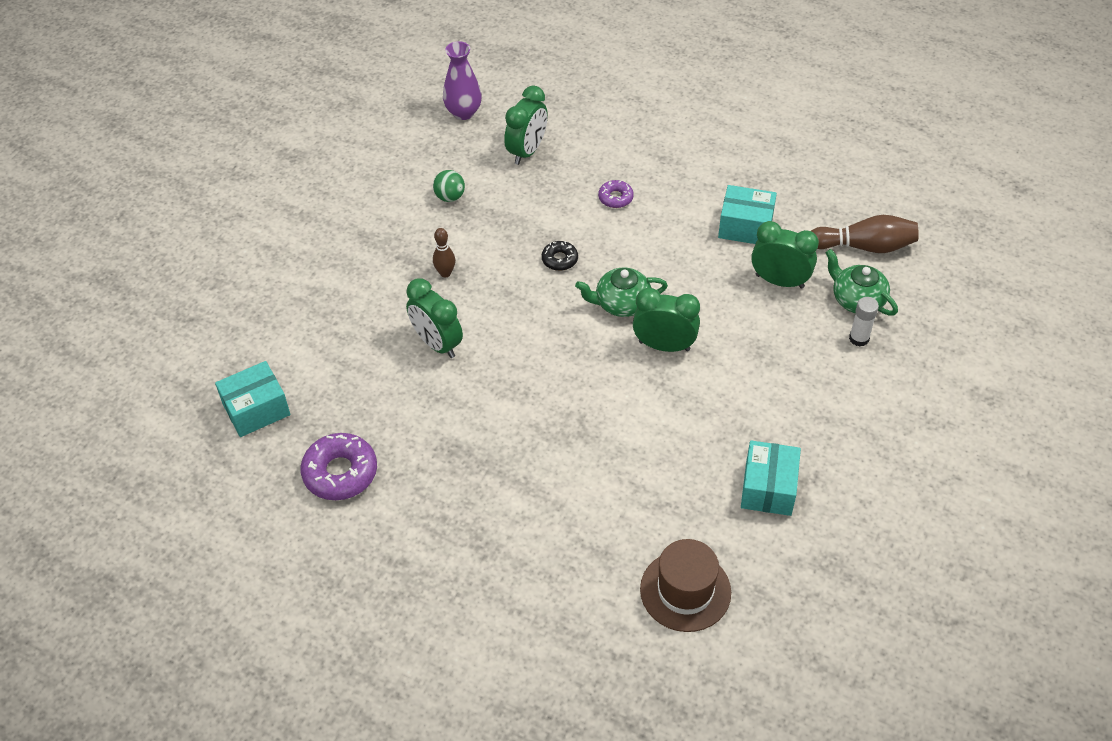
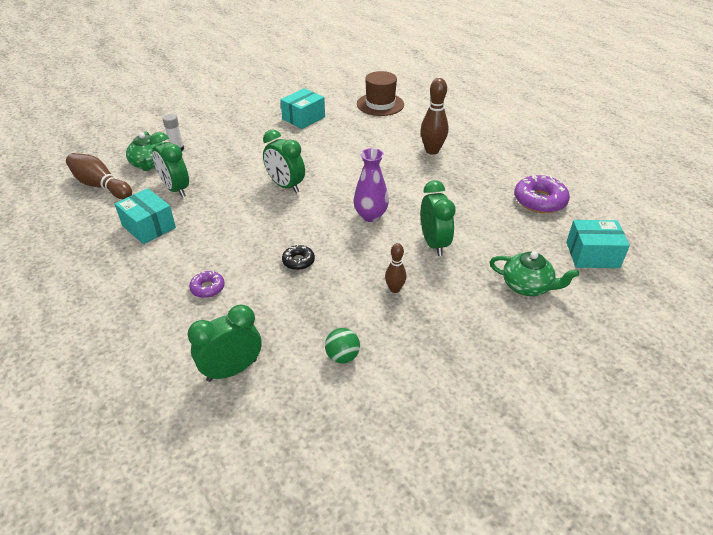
camera: 150 degrees left, 10 degrees down
(463, 112) = (249, 459): purple vase -> purple vase (370, 216)
(529, 506) = (432, 151): none -> brown bowling pin
(621, 303) = (286, 217): green teapot -> green teapot (527, 286)

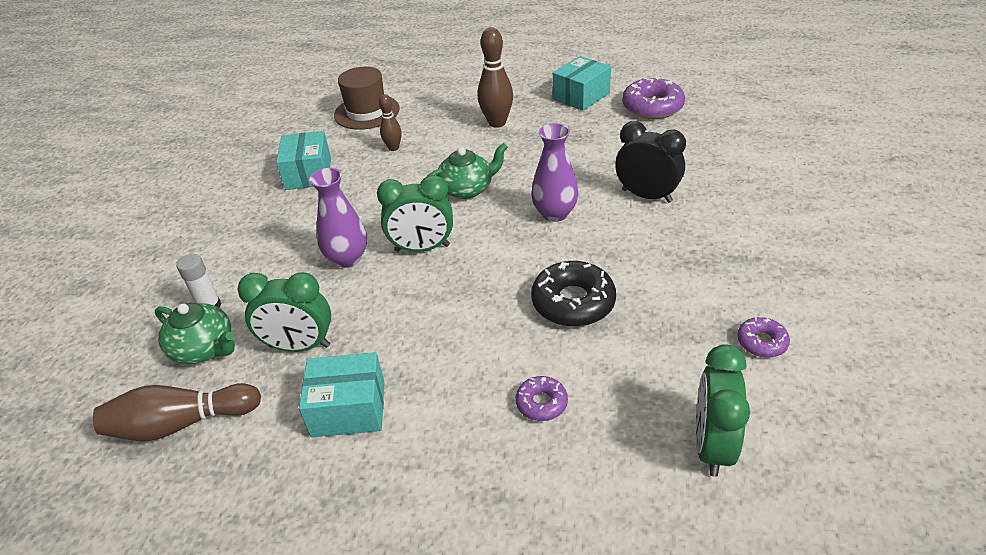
camera: 45 degrees left, 0 degrees up
(251, 167) = (347, 258): none -> purple vase
(298, 261) = (573, 302): black donut -> black donut, size x1.84
(342, 356) = (761, 342): green ball -> purple donut
(394, 289) = (691, 255): brown bowling pin -> brown bowling pin (393, 148)
(434, 243) = (646, 196): green clock -> black clock
(527, 286) = (763, 175): green teapot -> green teapot (467, 189)
(592, 255) = (756, 121): turquoise box -> turquoise box (581, 96)

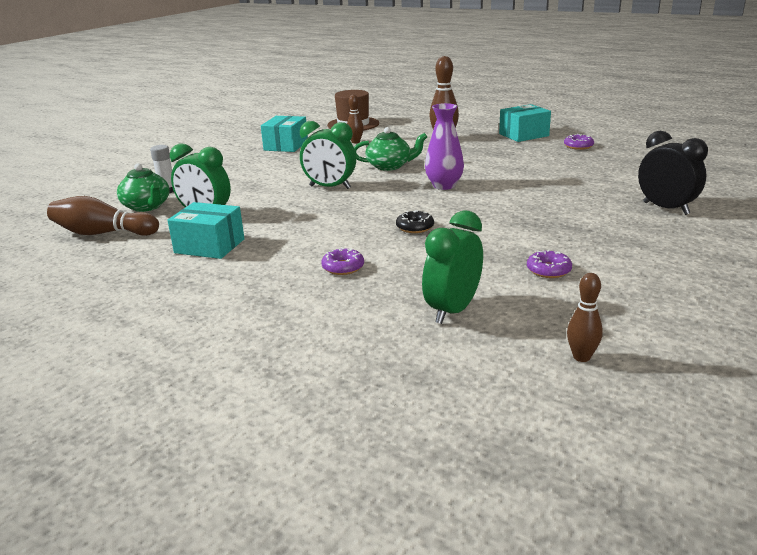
camera: 20 degrees right, 15 degrees down
(347, 258) = (274, 184): purple vase -> none
(573, 302) = (415, 227): black donut -> black donut, size x0.54
(646, 196) = (527, 187): black clock -> black clock (666, 208)
(652, 107) = (578, 146): purple donut -> purple donut, size x0.54
(884, 483) = (581, 357): none -> brown bowling pin

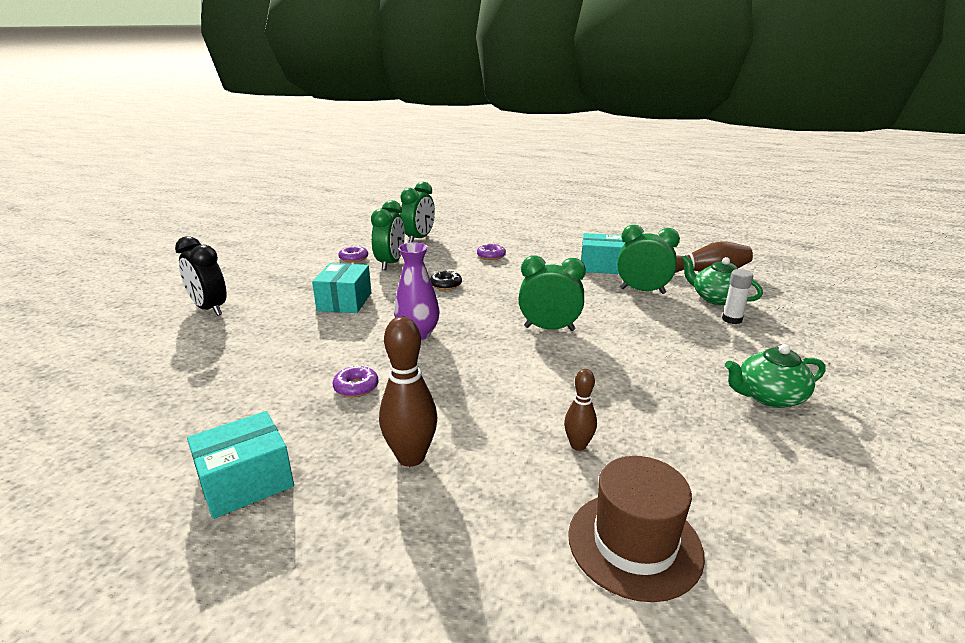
camera: 170 degrees right, 0 degrees up
(286, 145) = (698, 428): turquoise box -> turquoise box (344, 302)
(389, 166) = (491, 370): green teapot -> green teapot (769, 397)
(489, 259) = (390, 263): none -> green clock
(578, 146) = (180, 433): purple donut -> purple donut (356, 387)
(581, 357) = (361, 226): brown bowling pin -> none

